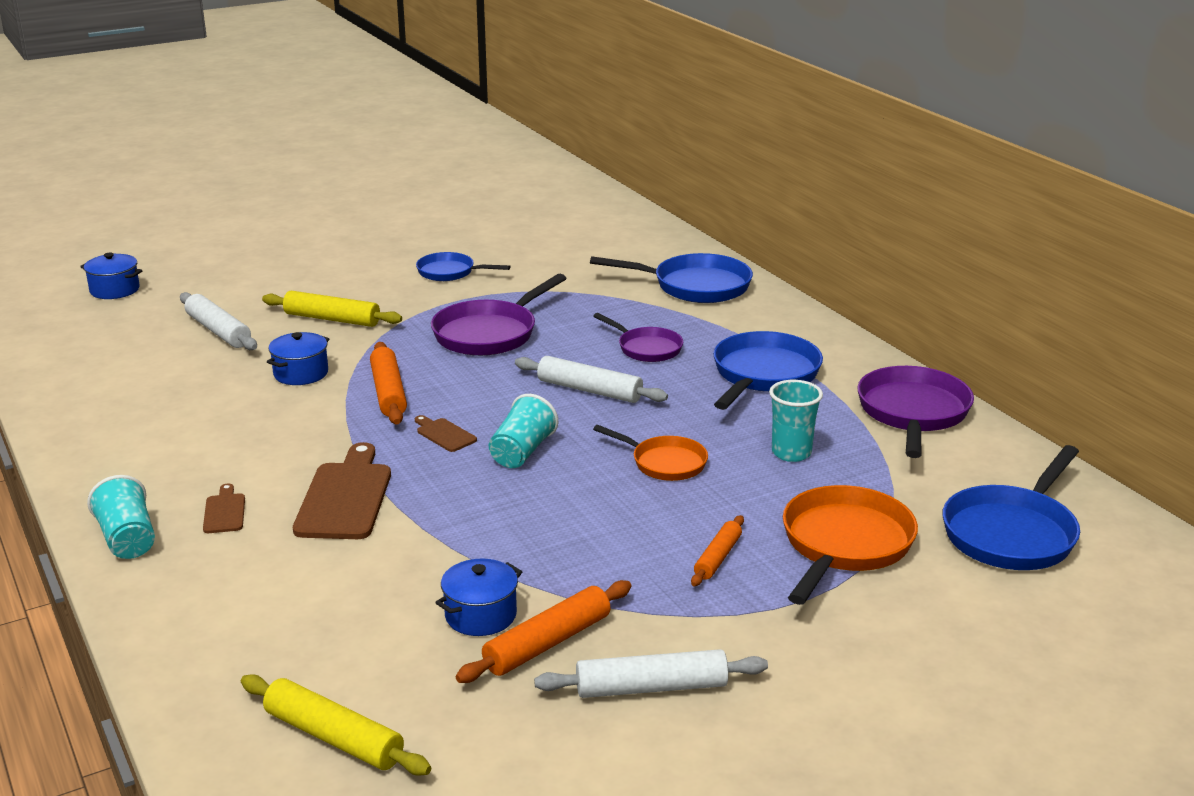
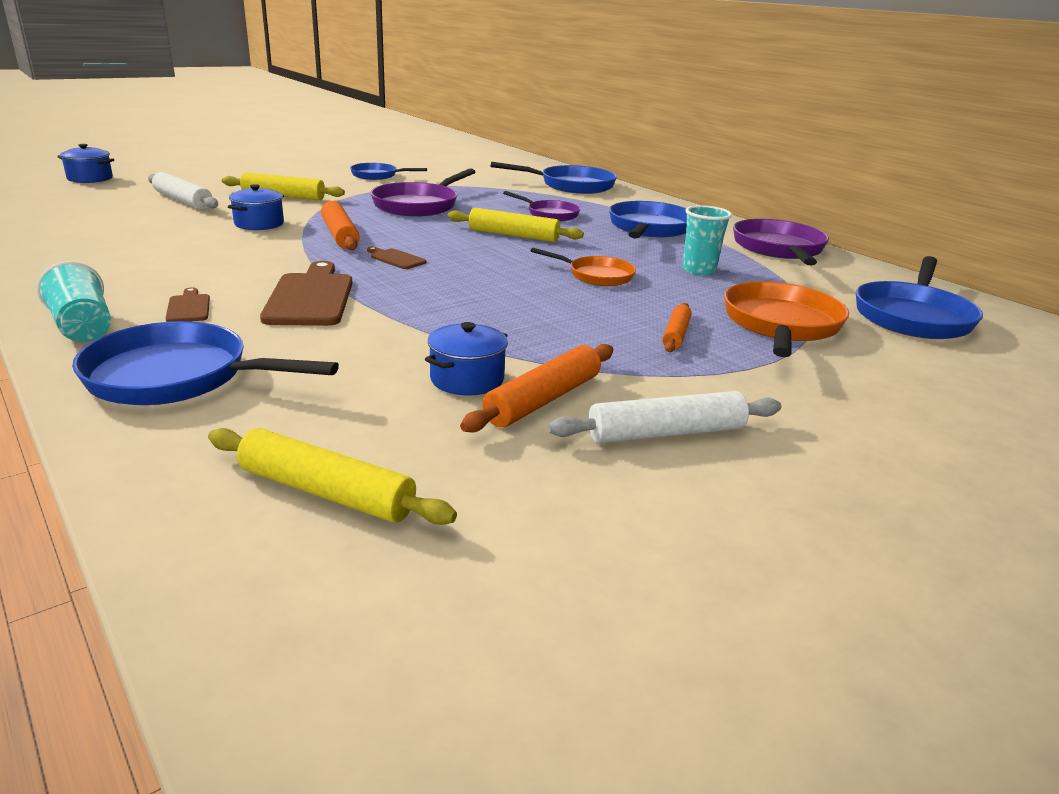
camera: 10 degrees left, 0 degrees up
(214, 605) = (177, 377): none -> blue pan
(522, 452) = (469, 269): turquoise cup -> none
(589, 390) = (513, 235): white rolling pin -> yellow rolling pin

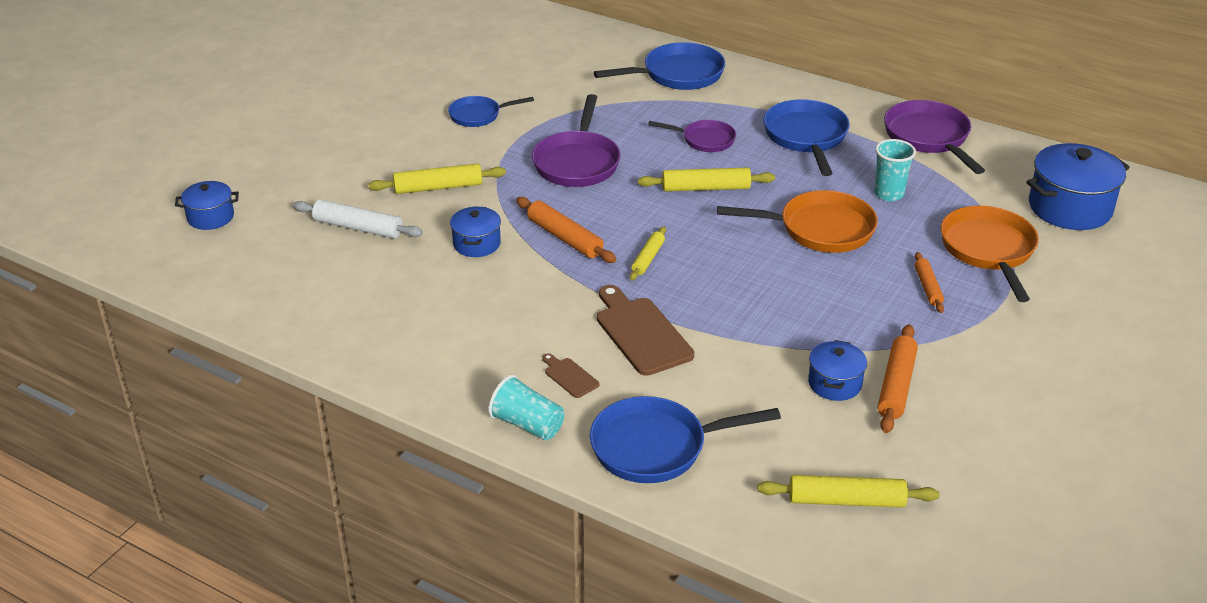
camera: 20 degrees left, 10 degrees up
(396, 259) = (648, 258): brown cutting board -> yellow rolling pin
(596, 276) = (820, 229): orange pan -> orange pan, size x1.64
(666, 433) = (986, 390): white rolling pin -> none
(913, 316) = (1069, 208): blue pan -> blue pot

